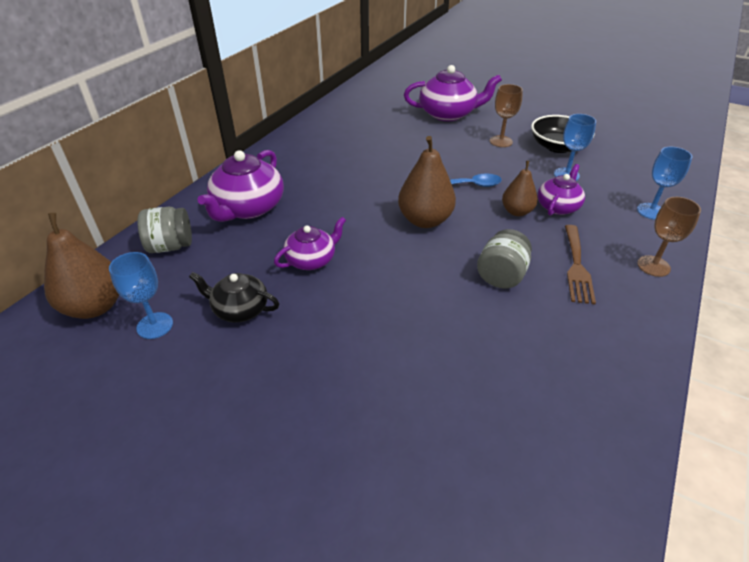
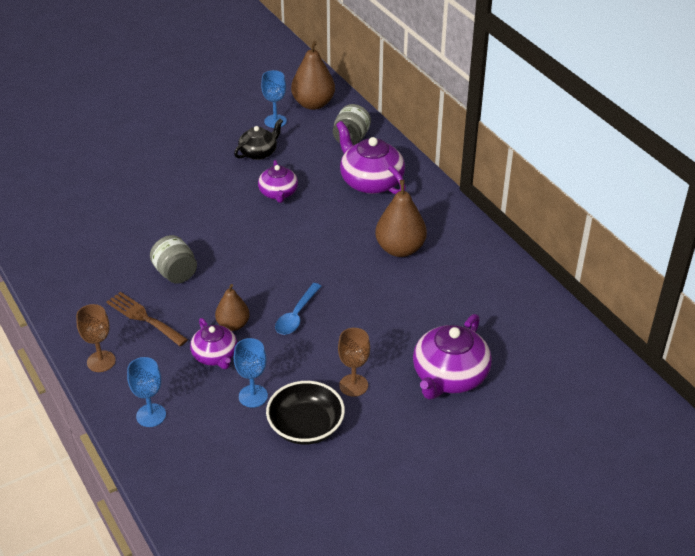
camera: 120 degrees right, 0 degrees up
(425, 220) = (271, 265): brown pear -> brown pear (400, 249)

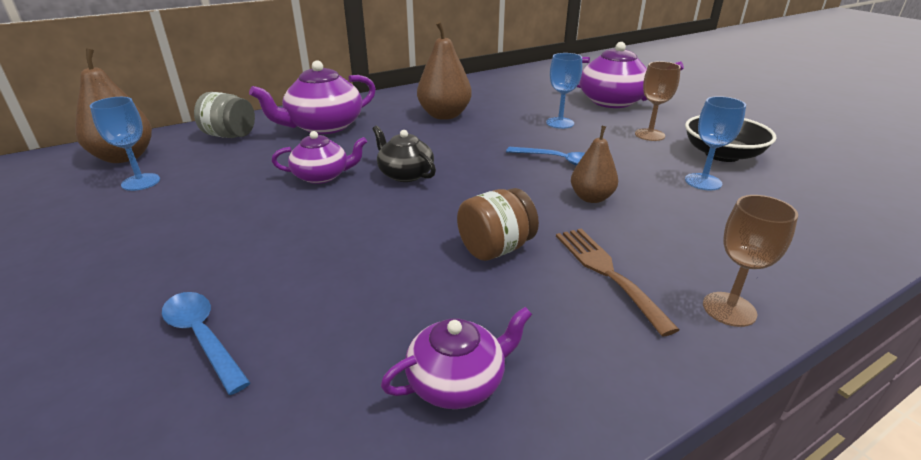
camera: 90 degrees left, 10 degrees down
(122, 181) = (203, 337): none -> blue spoon
(144, 318) = (606, 272): brown fork -> brown fork turned 120 degrees clockwise
(151, 415) = (795, 249): blue goblet -> blue goblet (560, 123)
(175, 273) = (495, 249): grey jar -> brown jar
(215, 356) = (653, 207): purple teapot -> purple teapot (457, 381)
(259, 152) = (214, 192): black teapot -> black teapot (405, 174)

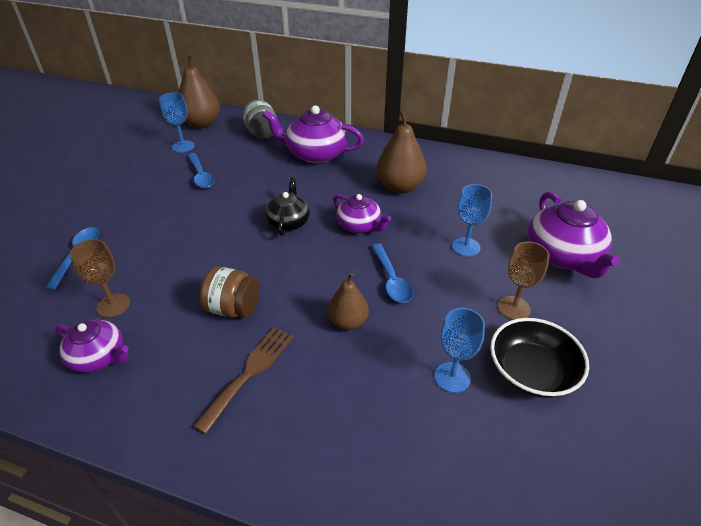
camera: 50 degrees right, 10 degrees up
(225, 190) = (201, 175): none -> blue spoon
(322, 176) = (251, 194): purple teapot -> purple teapot (359, 226)
(729, 309) = (255, 455): brown goblet -> brown goblet (113, 305)

